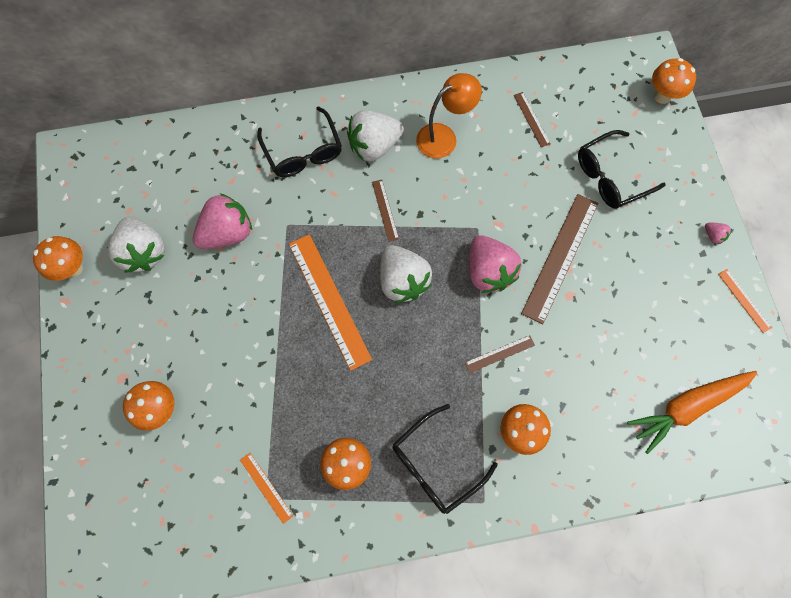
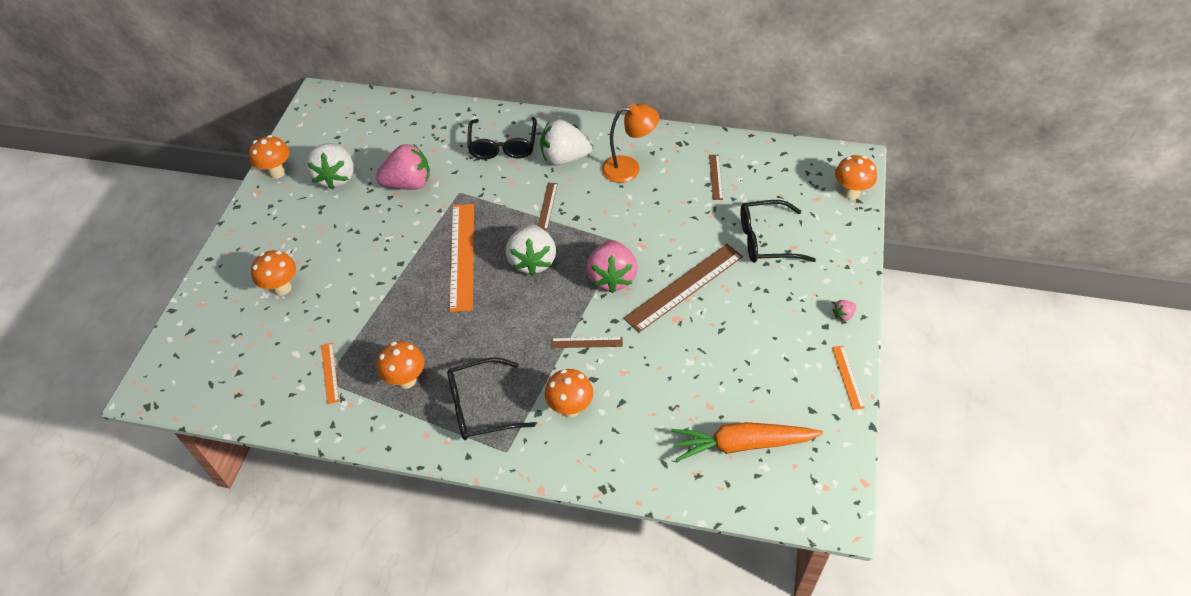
camera: 25 degrees right, 20 degrees down
(713, 236) = (843, 315): pink strawberry -> pink strawberry turned 75 degrees clockwise

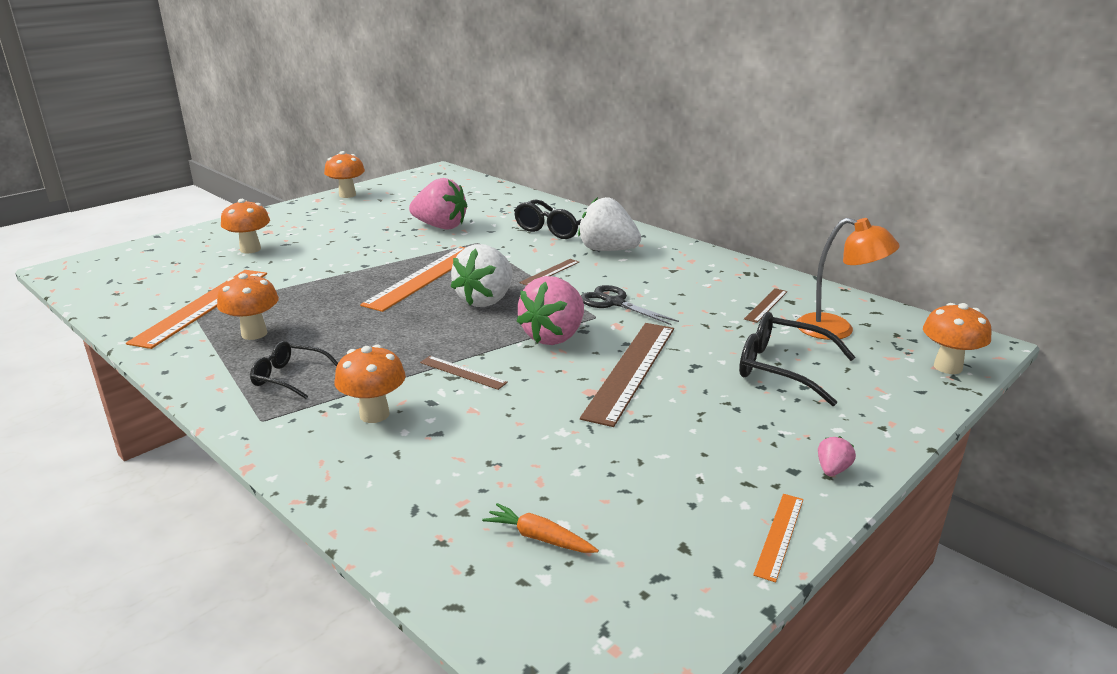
camera: 30 degrees right, 25 degrees down
(329, 373) = (202, 306): orange ruler -> orange ruler, size x2.09
(336, 177) = (387, 208): white strawberry -> none
(481, 407) = (289, 377): black glasses -> black glasses, size x0.63
(620, 221) = (614, 303): none -> black scissors
(629, 168) = (668, 273): orange lamp -> orange lamp (837, 330)
(684, 287) = (630, 370): brown ruler -> brown ruler turned 60 degrees counterclockwise
(742, 444) = (539, 538): orange carrot -> orange carrot, size x0.48
(843, 315) = (832, 470): pink strawberry -> pink strawberry turned 120 degrees clockwise

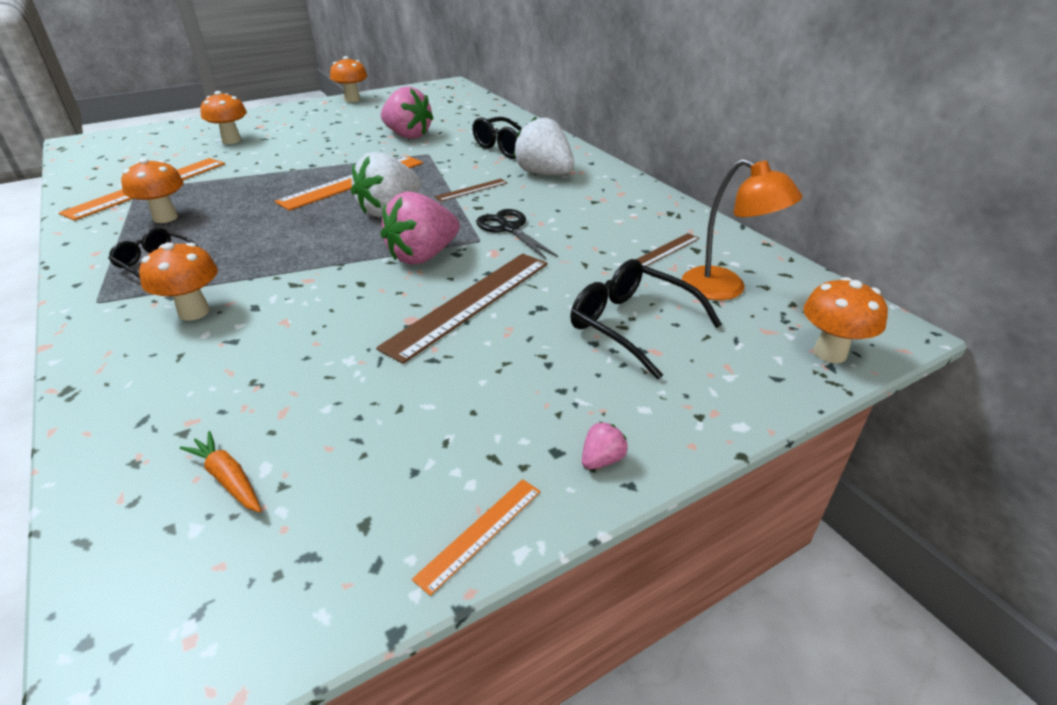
camera: 15 degrees right, 10 degrees up
(462, 372) = (308, 281): brown ruler -> none

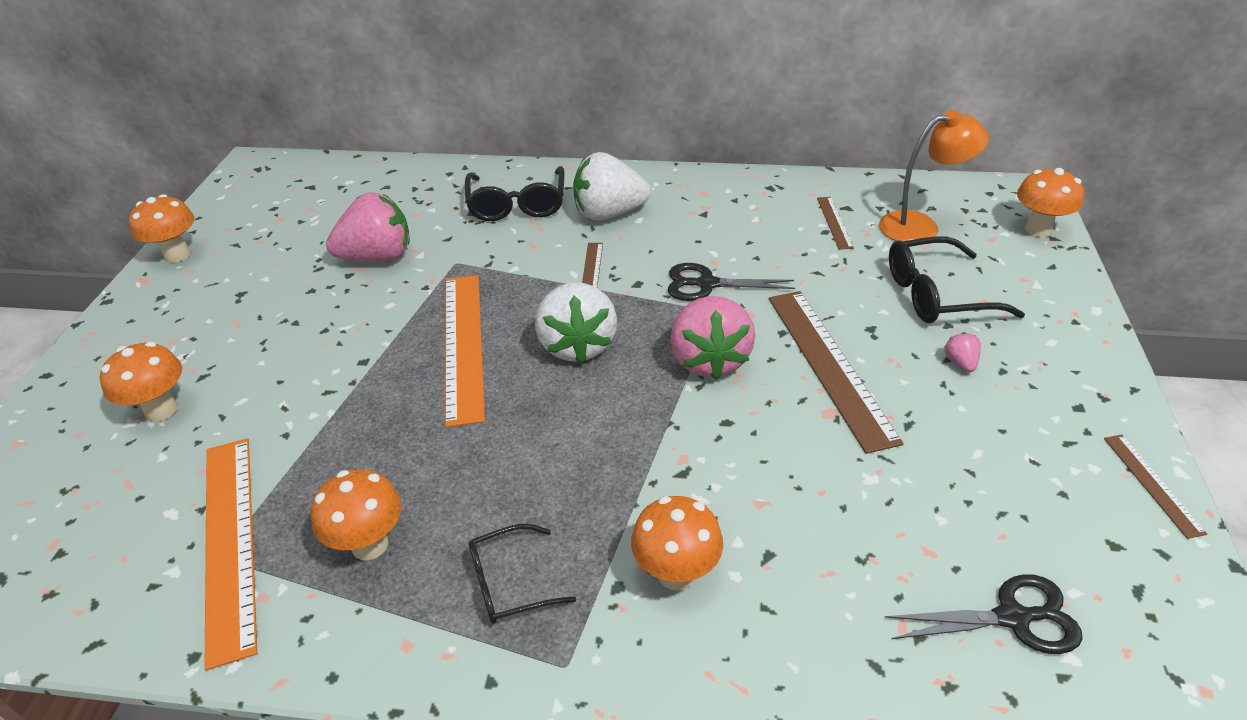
camera: 50 degrees left, 5 degrees up
(228, 478) = (1012, 617): orange carrot -> black scissors
(480, 533) = (1152, 484): orange ruler -> brown ruler
(601, 460) = (1100, 389): pink strawberry -> pink strawberry (960, 363)

